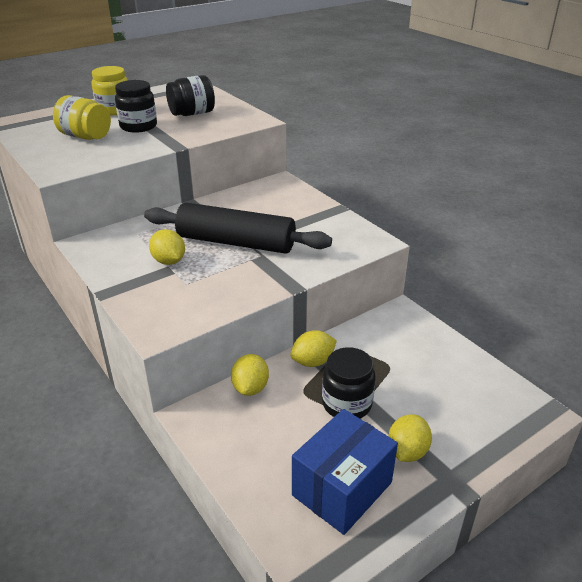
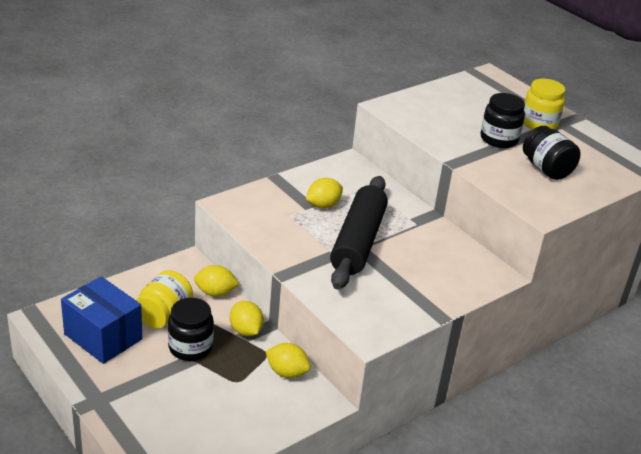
camera: 85 degrees right, 0 degrees up
(85, 137) = (464, 113): yellow jar -> yellow jar (164, 315)
(407, 451) = (132, 377): yellow lemon -> yellow lemon (287, 372)

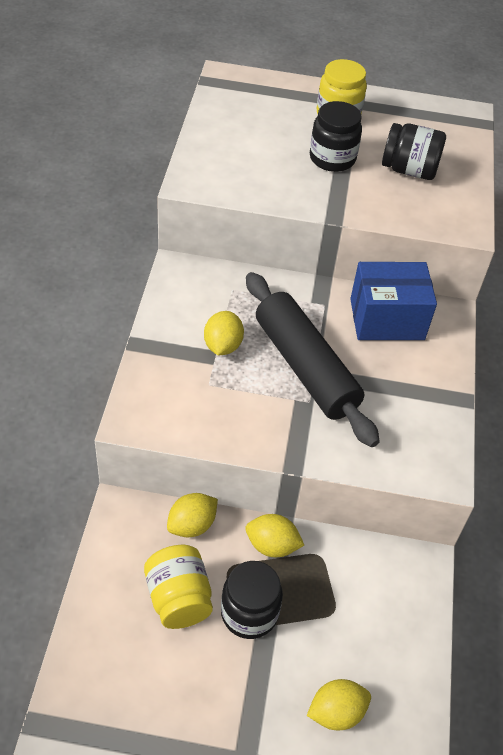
camera: 45 degrees left, 15 degrees up
(103, 336) = (154, 682): blue box -> blue box (387, 319)
(287, 372) = (360, 560): yellow lemon -> yellow lemon (336, 712)

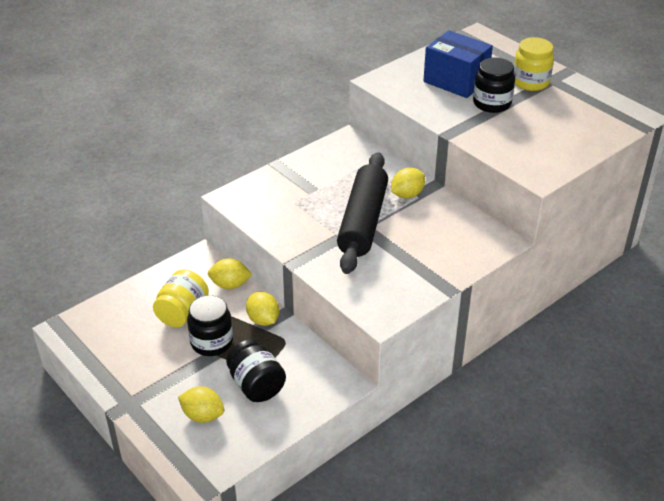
camera: 45 degrees right, 10 degrees down
(222, 346) = (325, 188): yellow lemon -> yellow lemon (407, 195)
(387, 319) = (451, 223): blue box -> blue box (456, 81)
(409, 170) = (541, 130): black jar -> black jar (256, 385)

